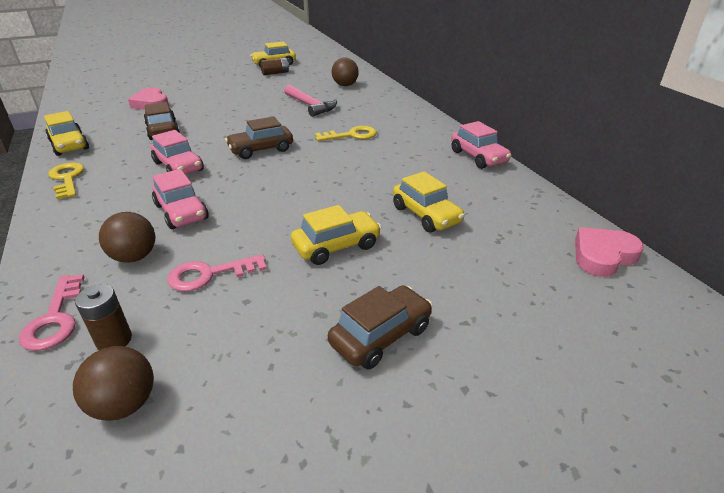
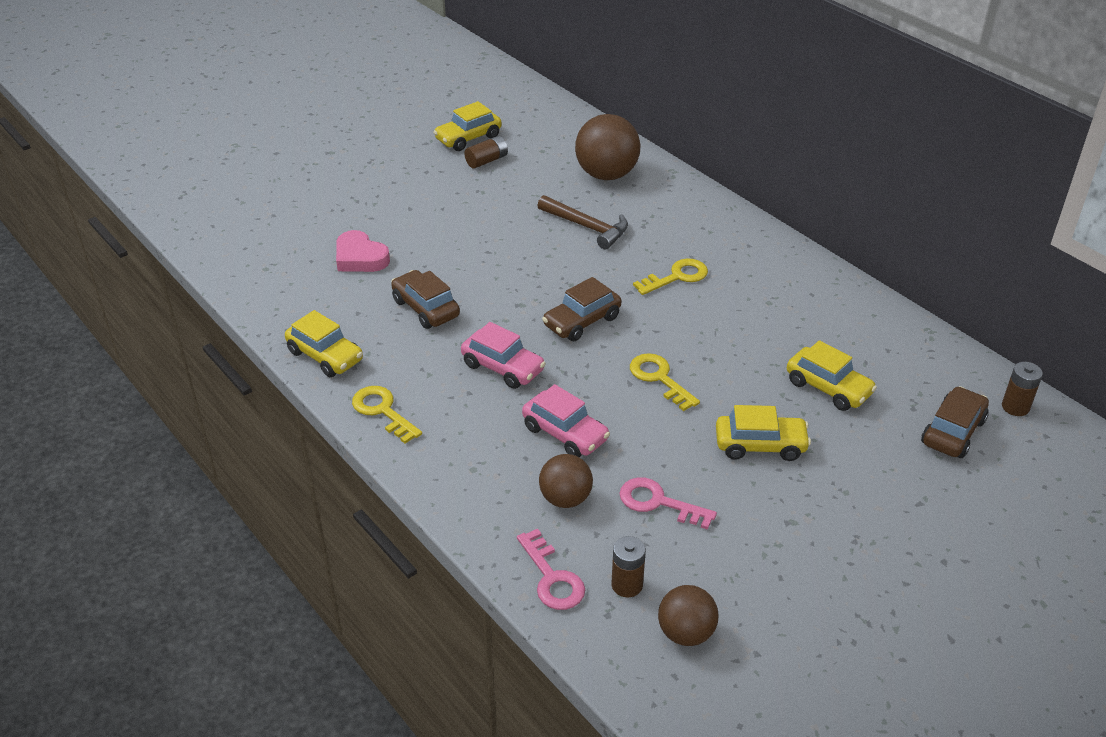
camera: 15 degrees left, 5 degrees up
(210, 274) = (658, 503): pink key -> pink key turned 60 degrees clockwise
(288, 189) = (659, 378): none -> yellow key
(310, 106) = (587, 227): pink hammer -> brown hammer
(336, 246) = (760, 445): yellow car -> yellow car turned 45 degrees clockwise
(345, 85) = (606, 175): brown ball -> brown ball, size x1.64
(380, 336) = (855, 531): brown car -> brown car (953, 432)
(478, 157) = (845, 290): pink car -> none
(603, 256) = (1015, 407): pink heart -> brown battery

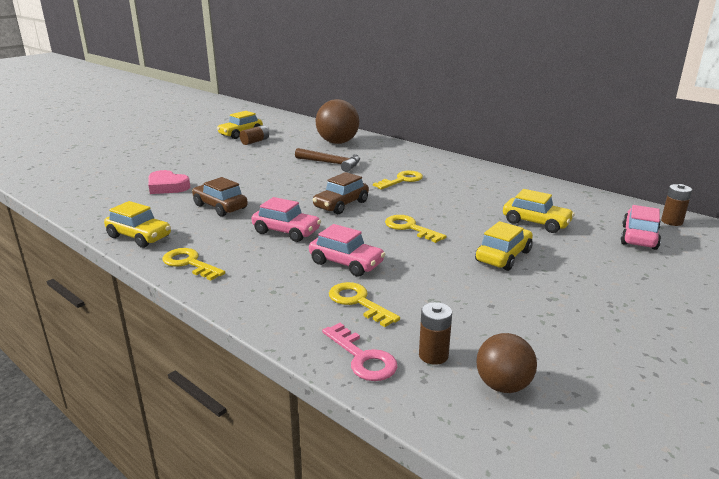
camera: 10 degrees left, 15 degrees down
(565, 499) = (358, 302): brown ball -> yellow key
(658, 503) = (438, 297): pink key -> none
(760, 445) = (503, 256): yellow car -> yellow car turned 45 degrees counterclockwise
(953, 432) = (639, 237): brown car -> pink car

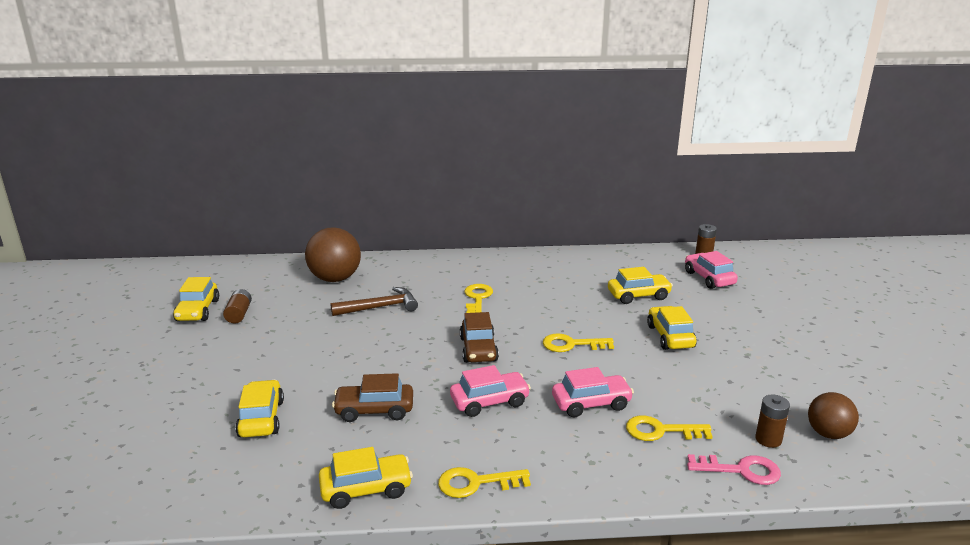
camera: 45 degrees left, 0 degrees up
(167, 187) = (261, 418): pink heart -> yellow car

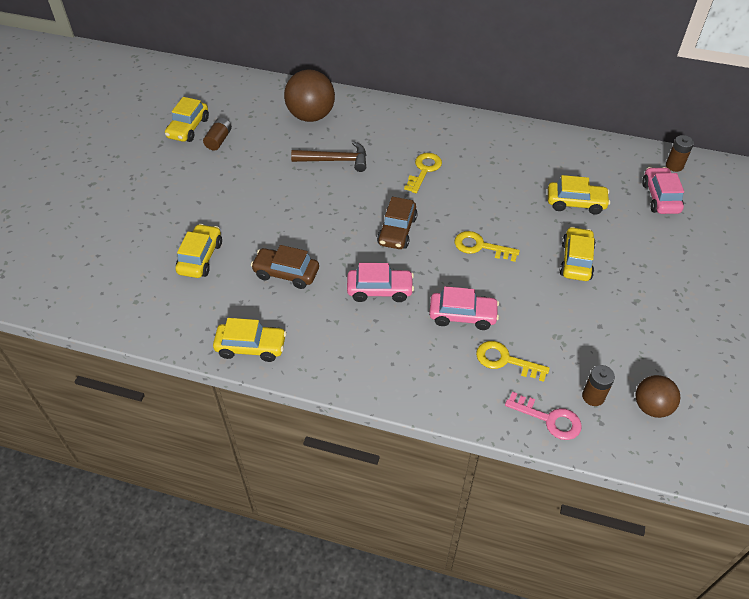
camera: 20 degrees right, 25 degrees up
(476, 483) = (333, 366): yellow key -> none

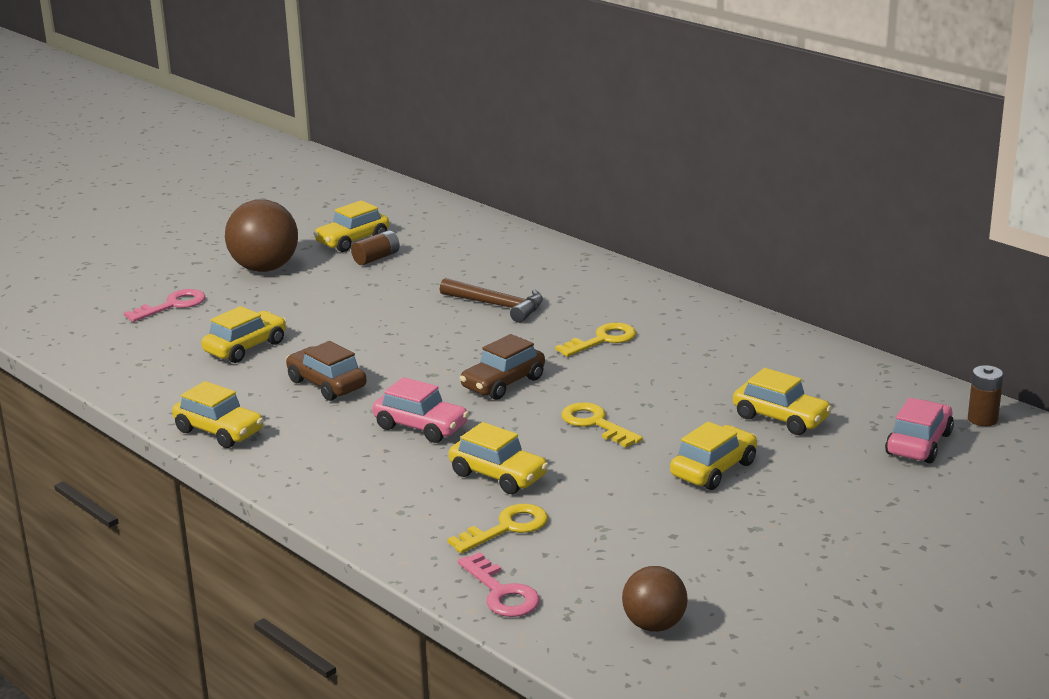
camera: 30 degrees right, 25 degrees down
(111, 234) = (172, 305): none -> pink key
(311, 116) = (512, 261): brown ball -> brown ball (265, 268)
(462, 315) = (498, 475): pink car -> yellow car
(505, 360) = (506, 528): yellow key -> yellow key turned 90 degrees clockwise
(593, 396) = (584, 592): brown battery -> none

